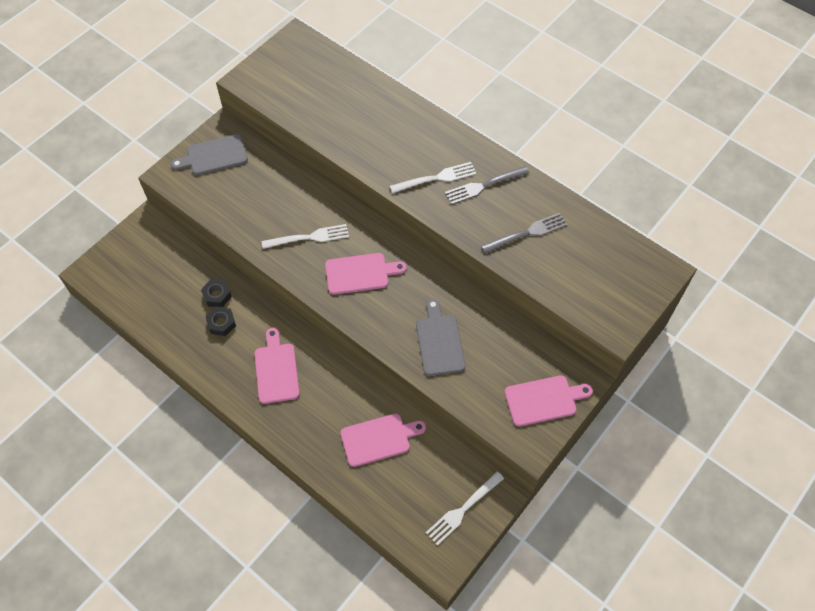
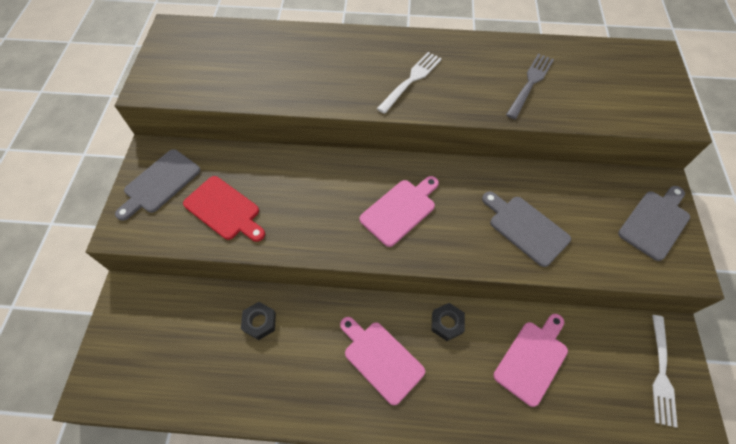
camera: 35 degrees left, 0 degrees up
(221, 323) = (287, 348): black nut -> black nut (447, 323)
(242, 200) = (224, 209): none -> red cutting board
(309, 237) = (322, 206): white fork -> none
(484, 185) = (457, 65): grey fork -> none
(544, 400) = (655, 222): pink cutting board -> grey cutting board

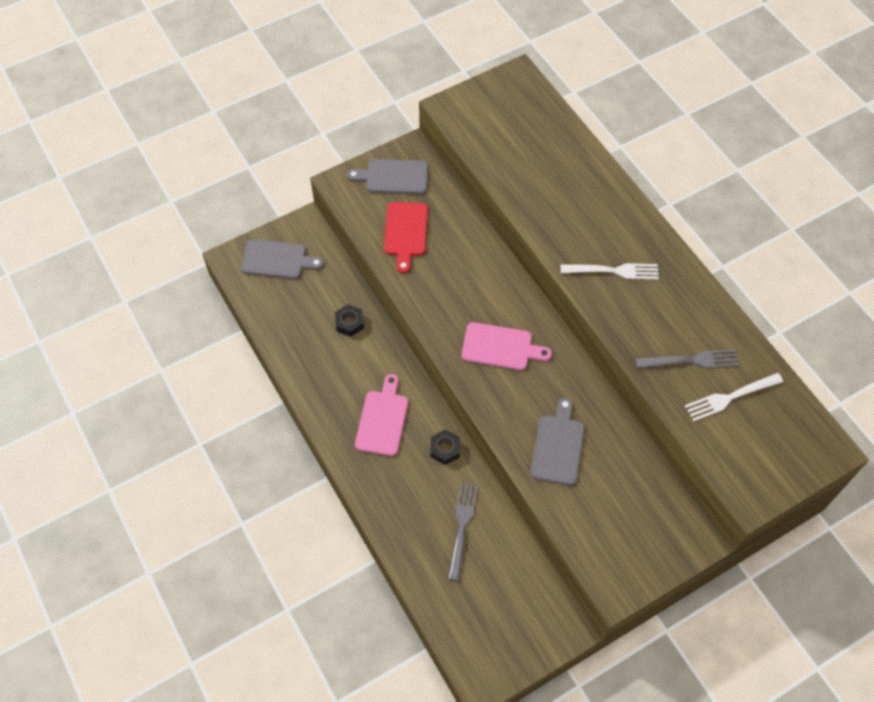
camera: 55 degrees right, 0 degrees up
(532, 359) = (462, 526): pink cutting board -> grey fork
(655, 222) = (647, 545): grey cutting board -> grey cutting board (277, 259)
(661, 373) = (523, 630): white fork -> white fork (730, 397)

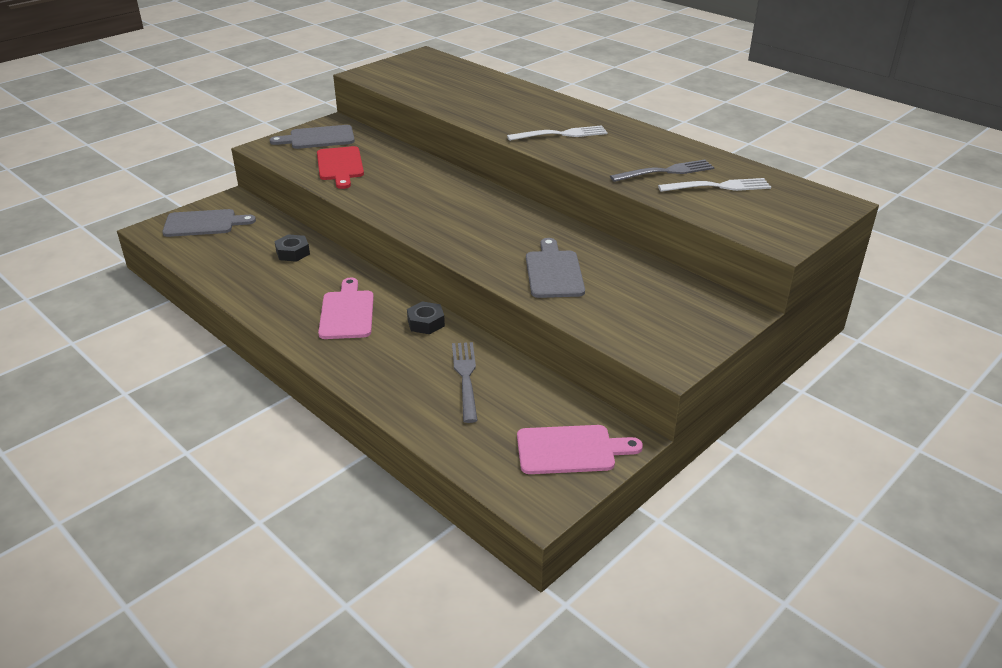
camera: 15 degrees left, 25 degrees down
(500, 347) = (464, 218): pink cutting board -> pink cutting board (570, 450)
(730, 397) = (718, 186): white fork -> white fork turned 150 degrees counterclockwise

